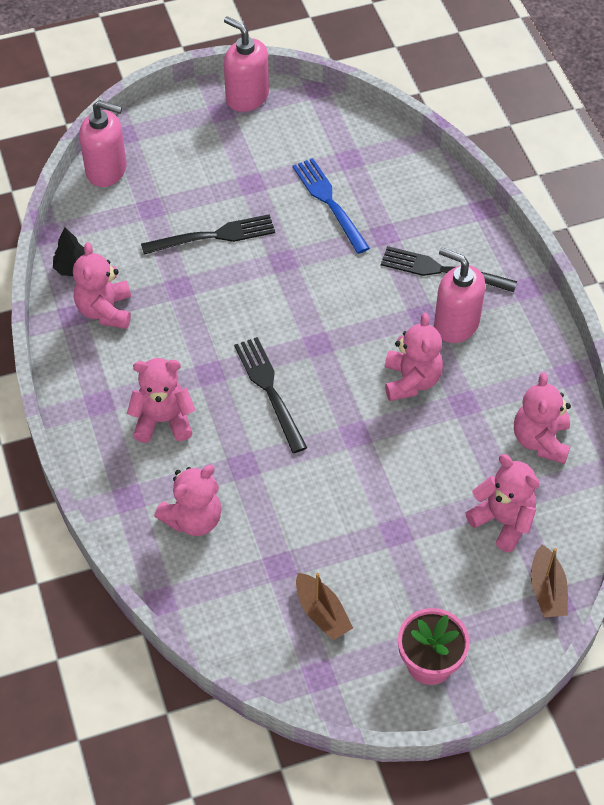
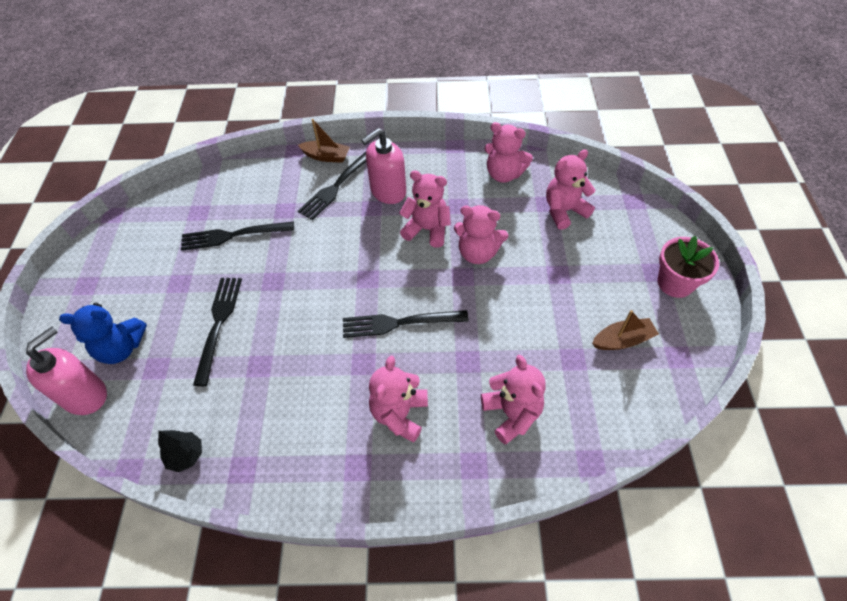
camera: 70 degrees left, 0 degrees up
(105, 311) = (253, 436): pink teddy bear -> pink teddy bear (478, 253)
(162, 173) = (121, 348): none -> blue teddy bear
(247, 97) = (84, 263): pink soap dispenser -> none
(329, 202) = (233, 235): blue fork -> black fork
(547, 590) = (624, 203): brown boat -> brown boat (326, 156)

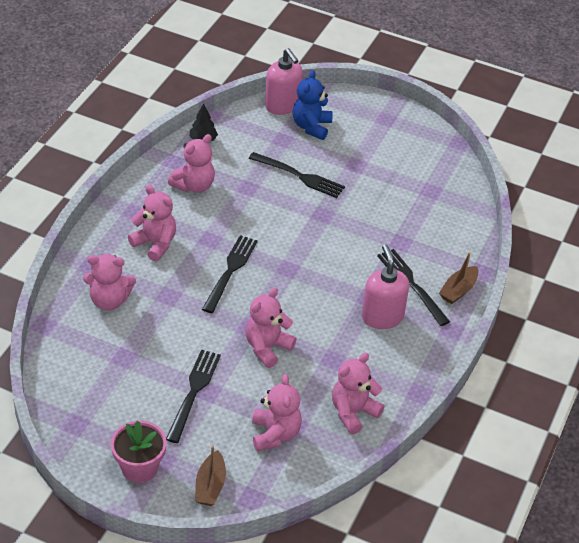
camera: 110 degrees right, 10 degrees down
(233, 235) = (389, 204): black fork -> black fork (193, 392)
(427, 229) = (316, 325): pink teddy bear -> pink teddy bear (194, 186)
(622, 340) = (116, 397): brown boat -> brown boat (210, 486)

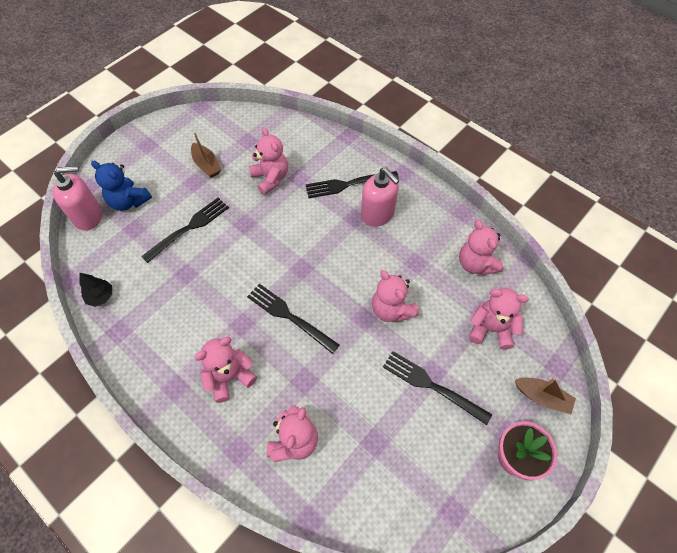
camera: 70 degrees left, 15 degrees up
(194, 186) = (162, 320): pink teddy bear -> pink teddy bear (270, 178)
(382, 317) = (378, 214): pink soap dispenser -> pink soap dispenser turned 135 degrees counterclockwise
(458, 290) = (363, 156): brown boat -> brown boat (206, 165)

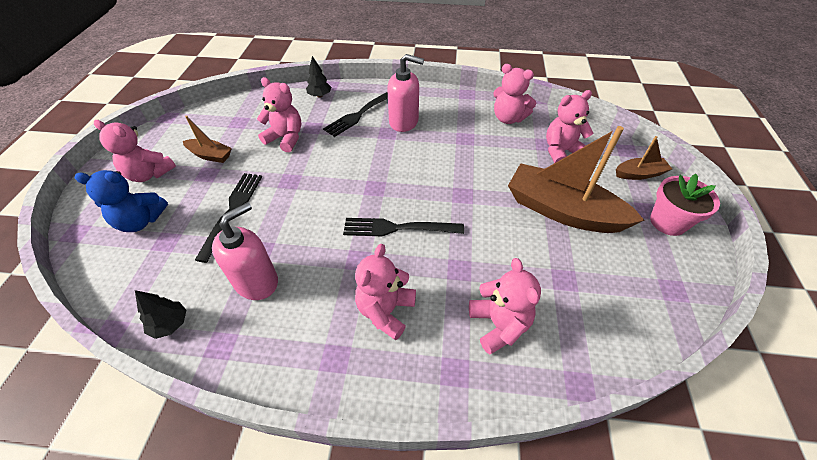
camera: 35 degrees left, 10 degrees down
(88, 216) = (95, 258): pink soap dispenser -> pink soap dispenser (257, 281)
(330, 144) = (320, 95): none -> black tree
(391, 309) = (478, 177): pink teddy bear -> pink teddy bear (149, 174)
(432, 386) = (562, 211): black fork -> brown boat

